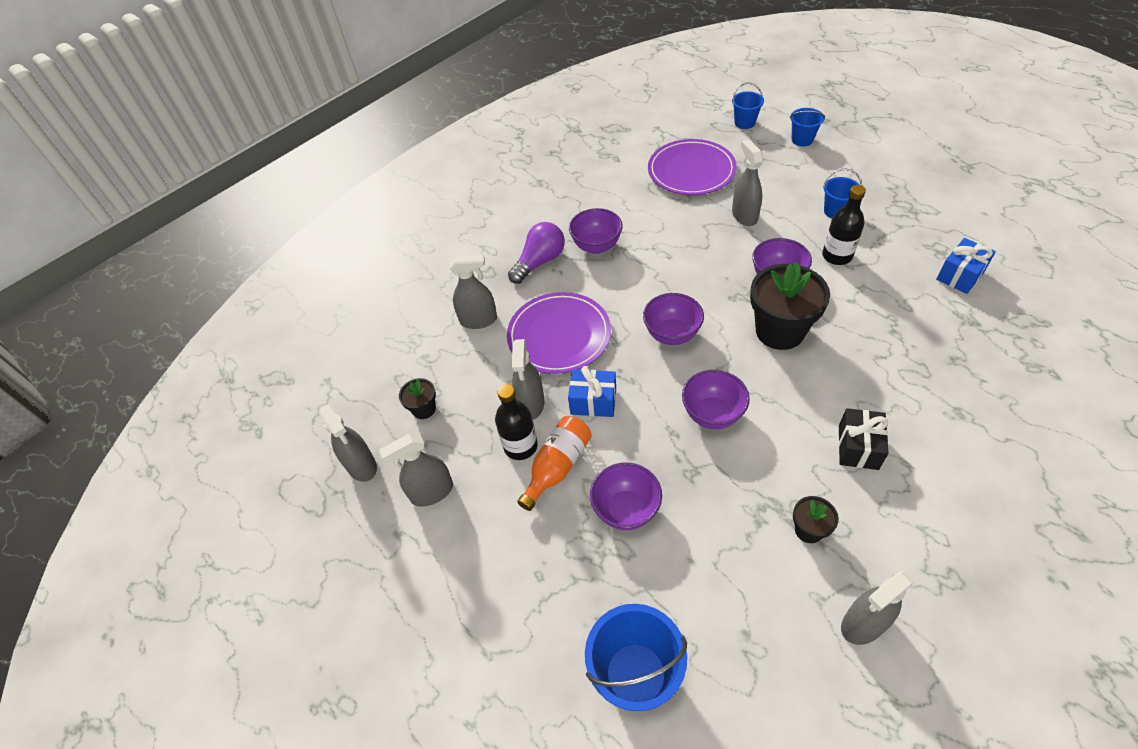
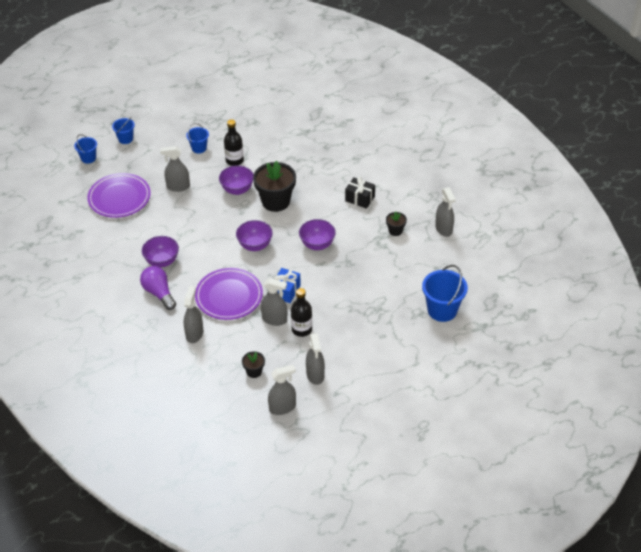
camera: 80 degrees left, 5 degrees down
(557, 466) = (322, 316): orange bottle -> none
(626, 510) = (359, 293): purple bowl -> none
(960, 275) = (275, 122): blue gift -> none

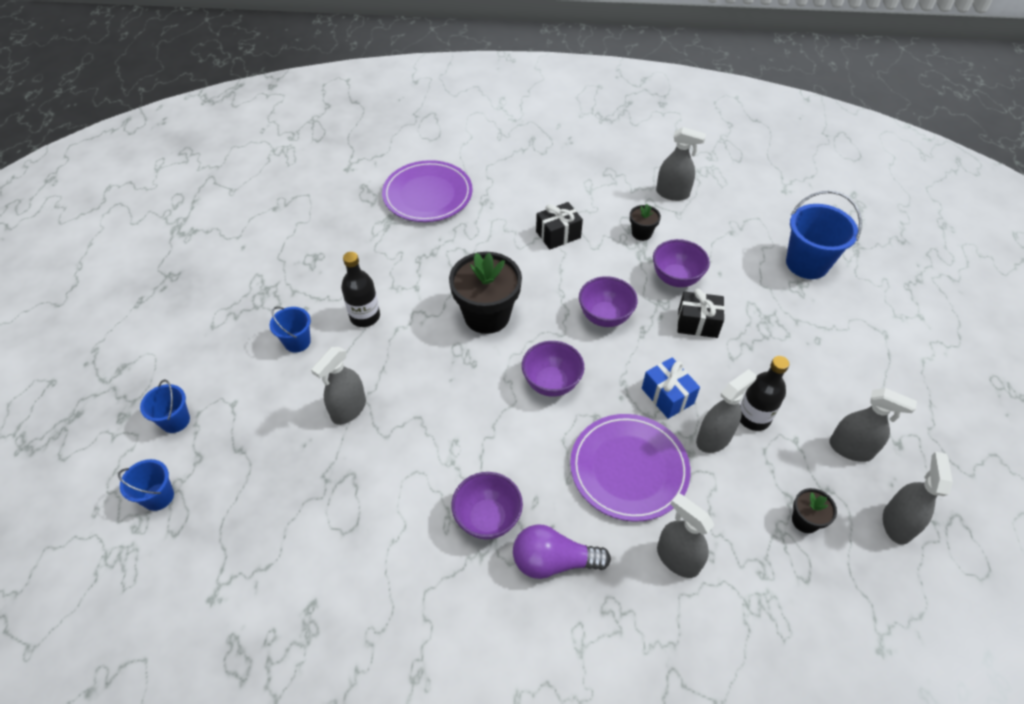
camera: 55 degrees left, 5 degrees up
(119, 198) = (293, 501): purple plate -> purple plate (427, 195)
(237, 190) = (424, 344): purple bowl -> purple bowl (676, 278)
(347, 282) = (697, 323): none -> black gift

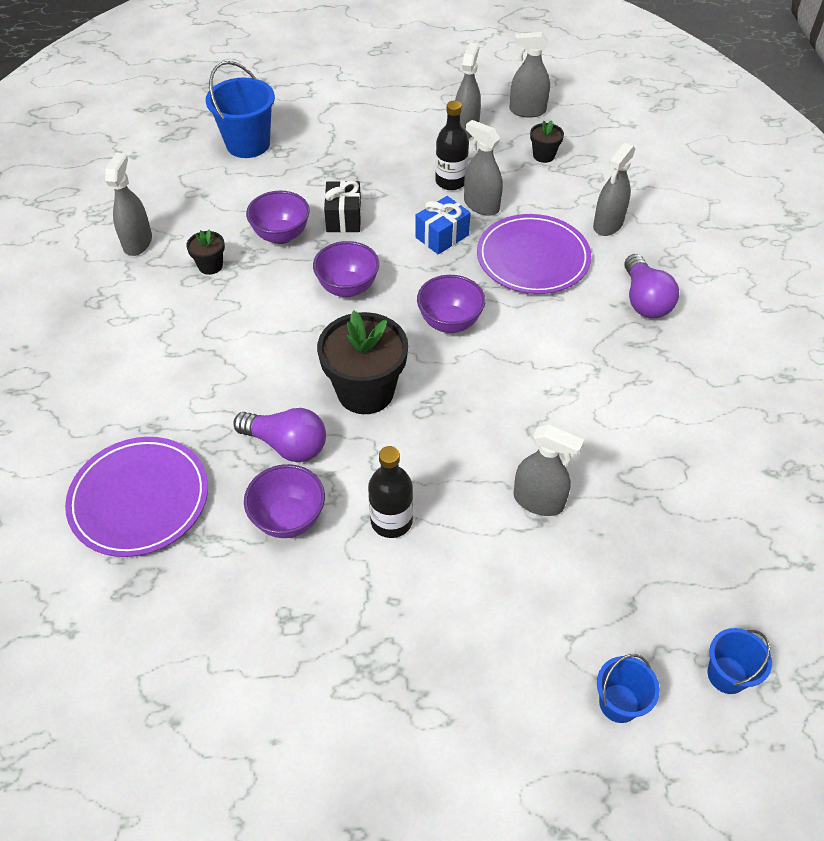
camera: 100 degrees left, 0 degrees up
(297, 342) = (451, 591): blue bucket -> none
(449, 266) = (286, 445): none -> purple light bulb
(487, 518) = (623, 351): purple bowl -> purple bowl (288, 518)
(558, 234) = (217, 340): black gift -> none

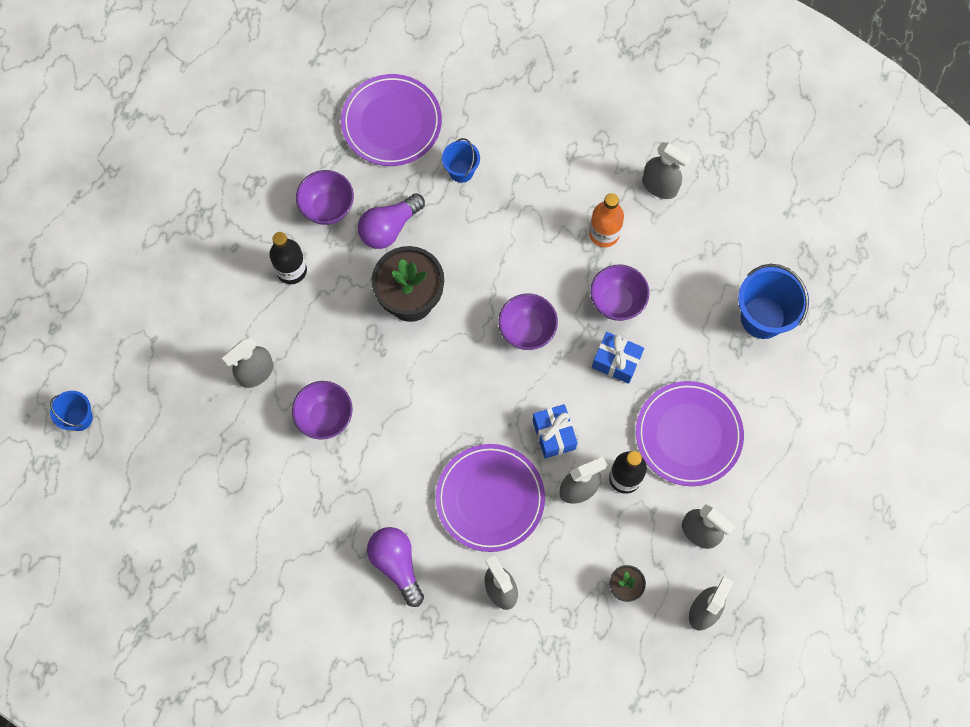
camera: 115 degrees right, 20 degrees up
(210, 266) = (604, 234): black flower pot -> orange bottle
(343, 218) = (616, 361): black gift -> blue gift
(385, 157) = (688, 434): none -> purple plate
(450, 322) = (449, 393): purple bowl -> purple bowl (325, 417)
(619, 703) = (100, 344): blue bucket -> blue bucket (461, 171)
(644, 300) = (396, 564): purple light bulb -> purple light bulb turned 45 degrees clockwise

